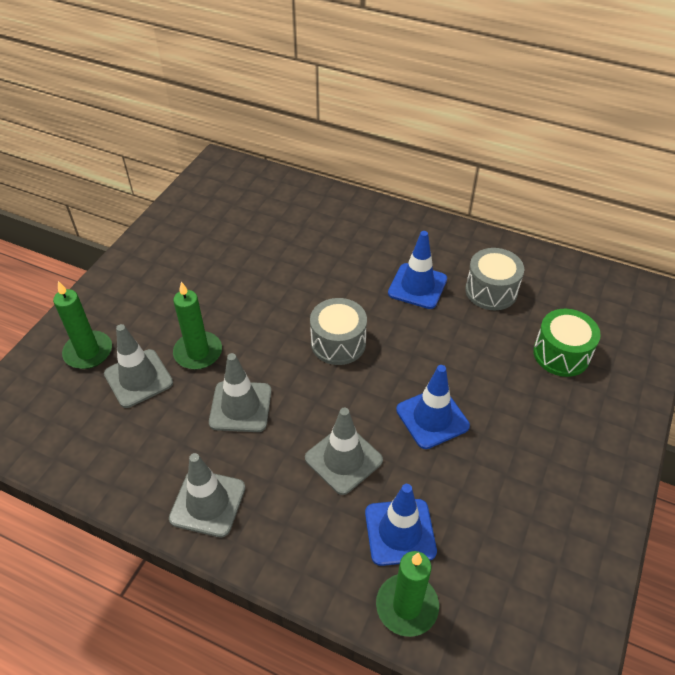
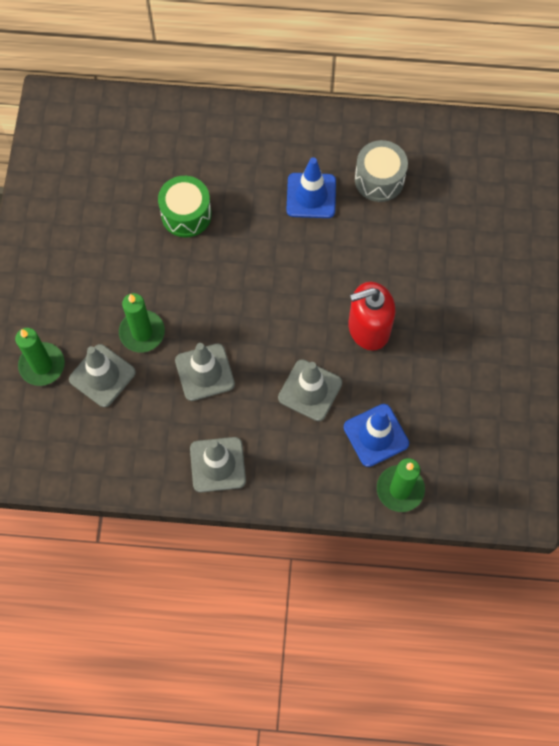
camera: 20 degrees left, 20 degrees up
(338, 343) = (262, 281): grey drum -> none
(432, 418) = (368, 328): blue traffic cone -> red soap dispenser
(561, 354) = (458, 229): green drum -> green drum (186, 214)

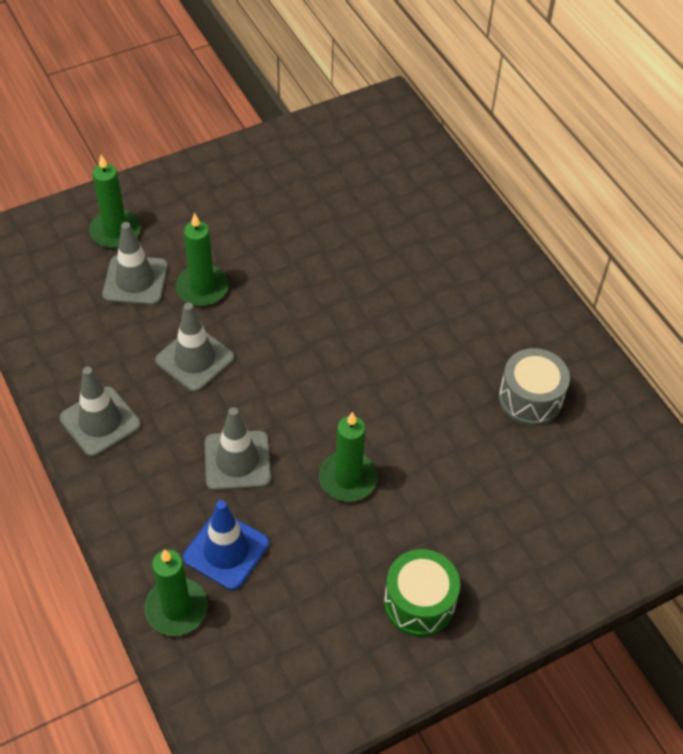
camera: 55 degrees right, 15 degrees down
(186, 214) = (354, 258): green drum -> green drum (419, 602)
(311, 196) = (460, 348): blue traffic cone -> none
(368, 328) = (348, 478): red soap dispenser -> green candle

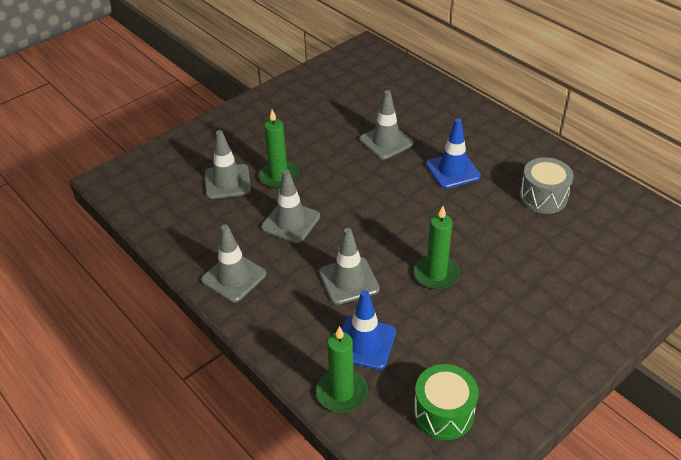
camera: 10 degrees left, 10 degrees down
(115, 231) = (201, 154): green candle -> none
(358, 265) = (386, 141): none -> grey traffic cone
(419, 602) = (526, 345): green drum -> green drum (443, 412)
(428, 330) = (452, 170): none -> blue traffic cone

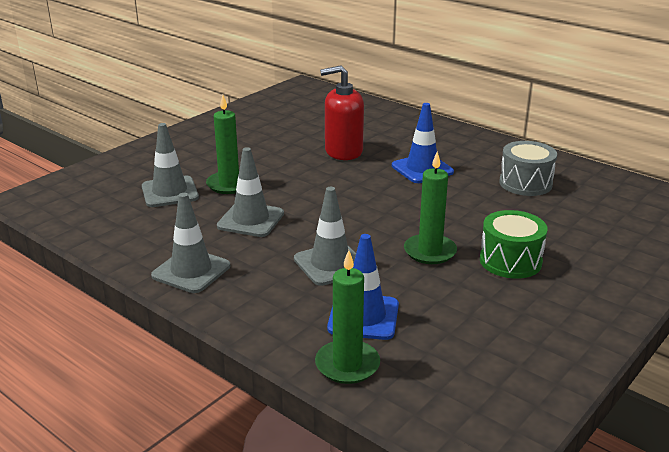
camera: 10 degrees left, 15 degrees down
(386, 141) = (343, 151): grey traffic cone -> red soap dispenser
(443, 412) = (477, 372): green drum -> green drum (510, 261)

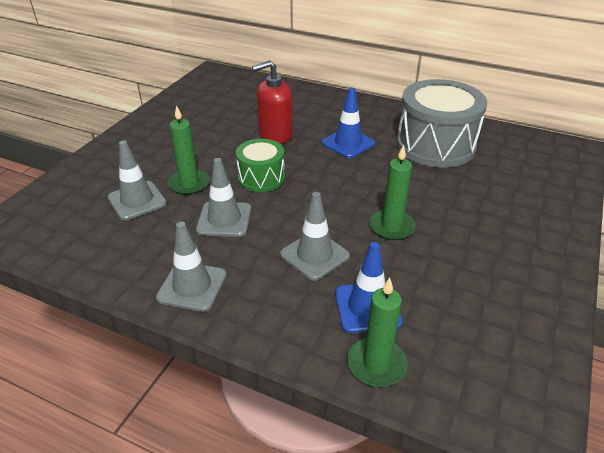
camera: 15 degrees left, 10 degrees up
(510, 261) = (459, 225): green drum -> green drum (261, 178)
(525, 183) = (435, 145): grey drum -> grey drum, size x1.81

